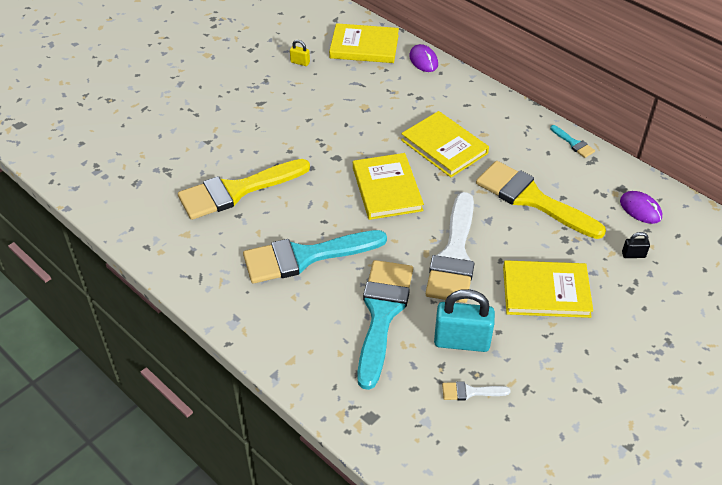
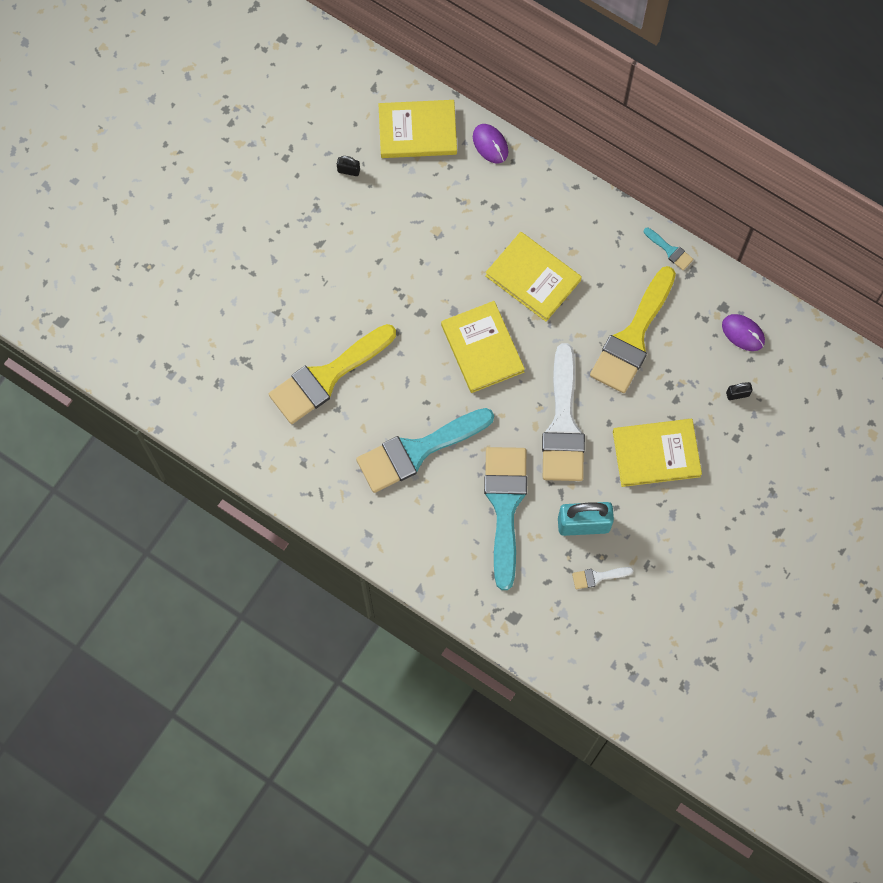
camera: 10 degrees left, 25 degrees up
(300, 62) = (348, 170): yellow padlock -> black padlock
(532, 199) = (632, 337): yellow brush -> yellow brush turned 90 degrees counterclockwise

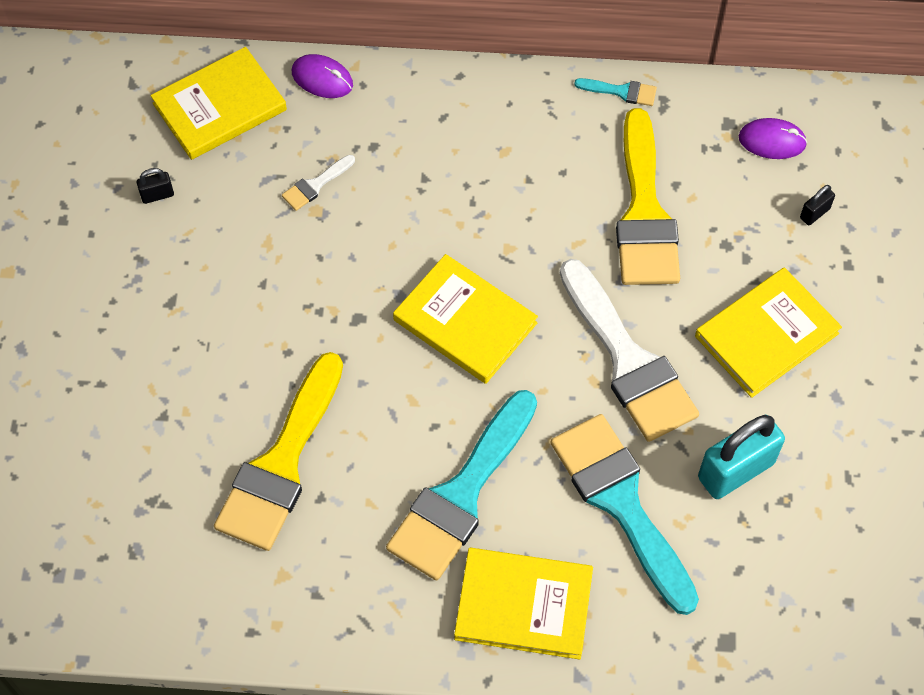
camera: 30 degrees left, 10 degrees down
(533, 278) = (475, 205): yellow book -> yellow book (523, 605)
(598, 577) = (798, 527): white brush -> white brush (315, 185)

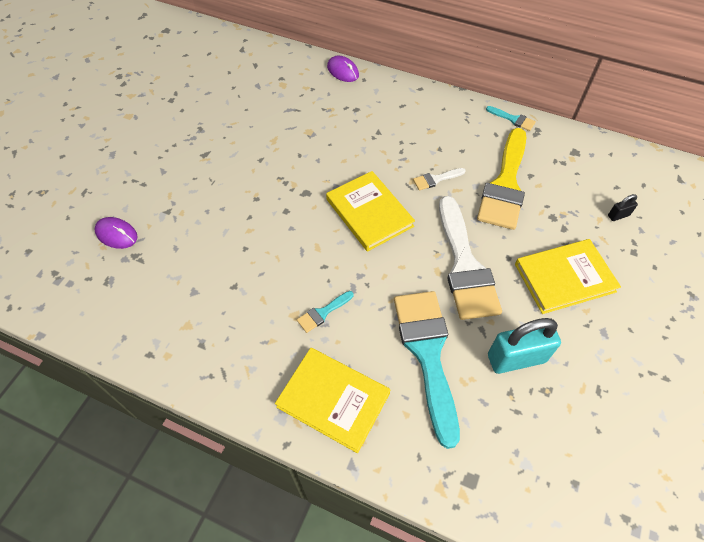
camera: 20 degrees right, 5 degrees down
(157, 195) = (226, 101): black padlock -> none
(220, 107) = (281, 70): yellow book -> none
(281, 463) = (220, 258): yellow brush -> none
(315, 185) = (314, 119): white brush -> white brush (436, 179)
(461, 494) = (323, 313): turquoise brush -> turquoise brush, size x0.41
(772, 141) = (600, 168): purple mouse -> purple mouse (116, 234)

